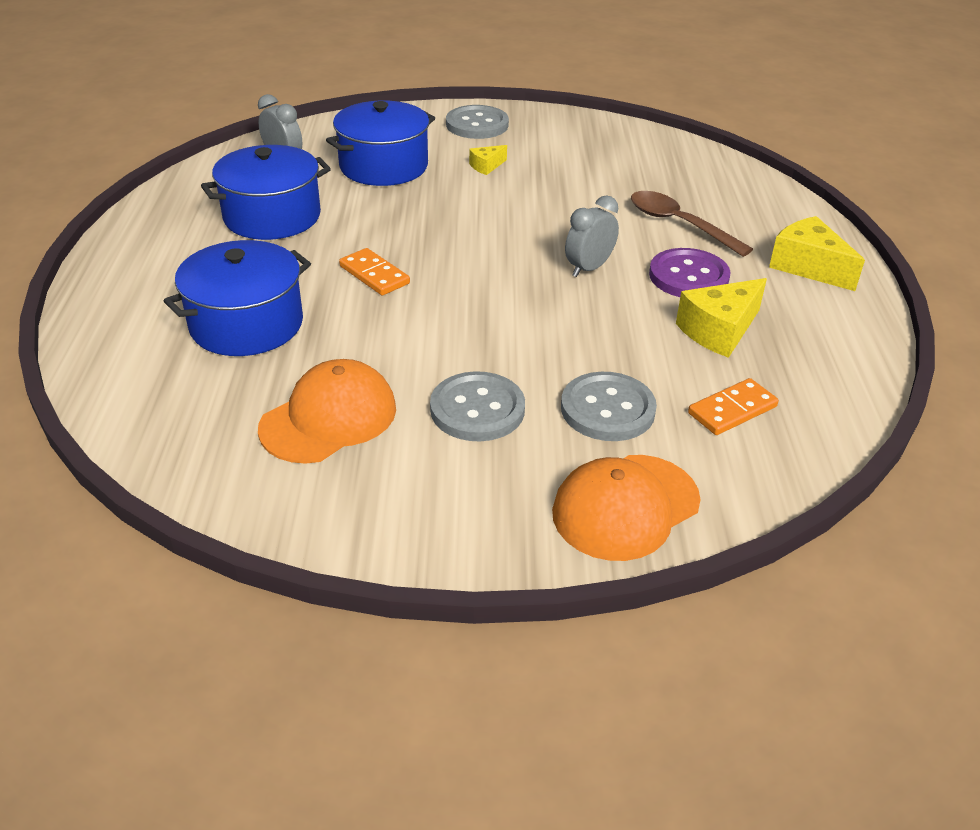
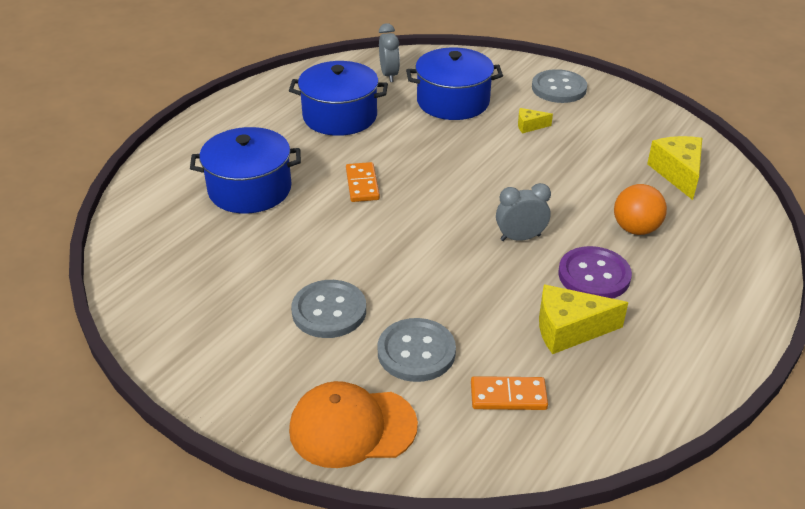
camera: 35 degrees right, 0 degrees up
(329, 418) = (234, 275): orange cap -> none
(679, 224) = (635, 229): brown spoon -> orange ball
(808, 267) = (710, 308): yellow cheese -> yellow cheese (677, 173)

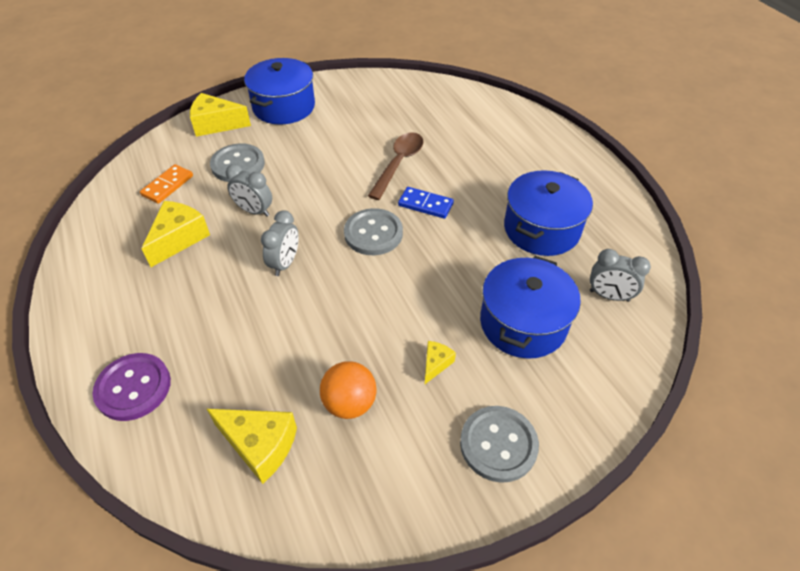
camera: 120 degrees right, 10 degrees up
(250, 189) = (462, 148): blue pot -> blue pot (284, 107)
(311, 223) = (398, 164): none -> brown spoon
(329, 311) = (306, 144): grey button -> grey button (373, 233)
(352, 427) = (216, 124): orange cap -> yellow cheese
(362, 184) = (425, 204): orange domino -> blue domino
(477, 294) = (254, 211): none -> grey clock
(594, 275) = (207, 282): purple button -> purple button (133, 388)
(635, 229) = (224, 346): orange ball -> orange ball (350, 403)

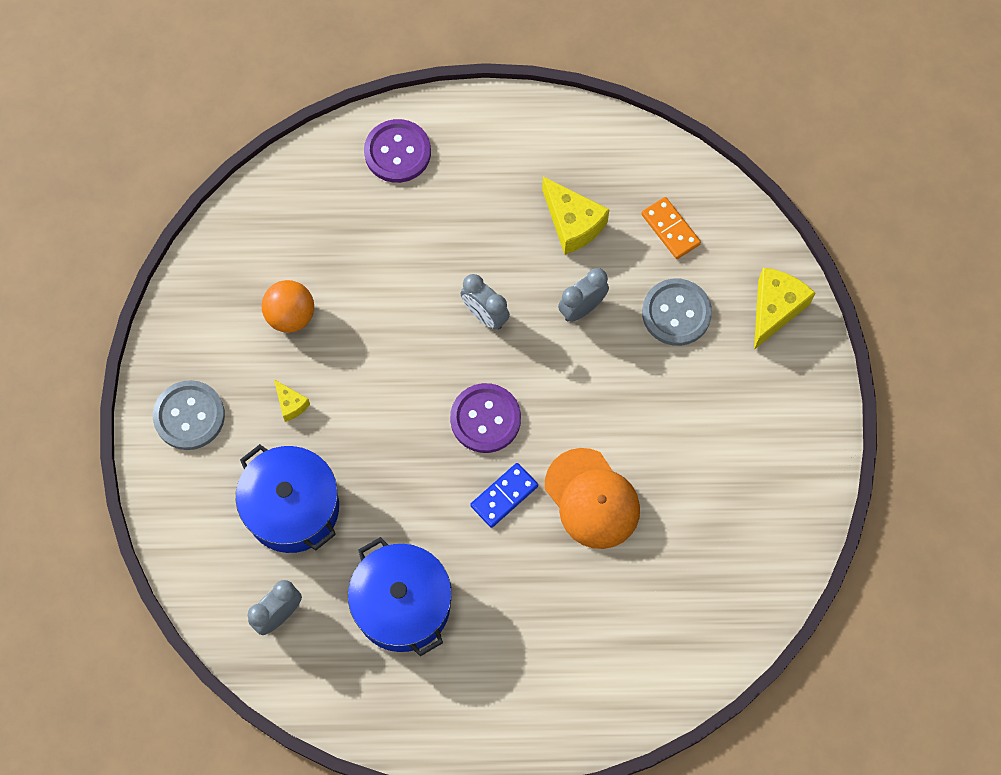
camera: 115 degrees right, 20 degrees up
(260, 445) = (289, 234): yellow cheese -> none
(284, 107) = (781, 403): blue pot -> none
(373, 233) = (485, 419): grey button -> purple button
(398, 164) = (592, 499): brown spoon -> orange cap

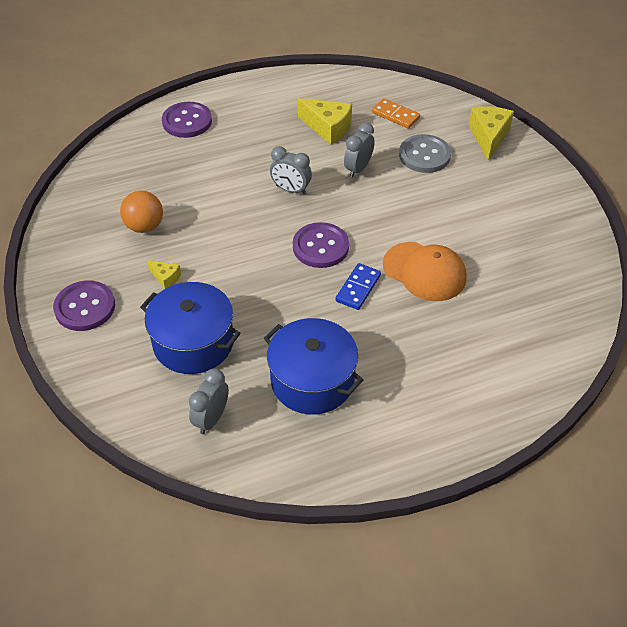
camera: 20 degrees left, 20 degrees down
(189, 416) = (85, 307): grey button -> purple button

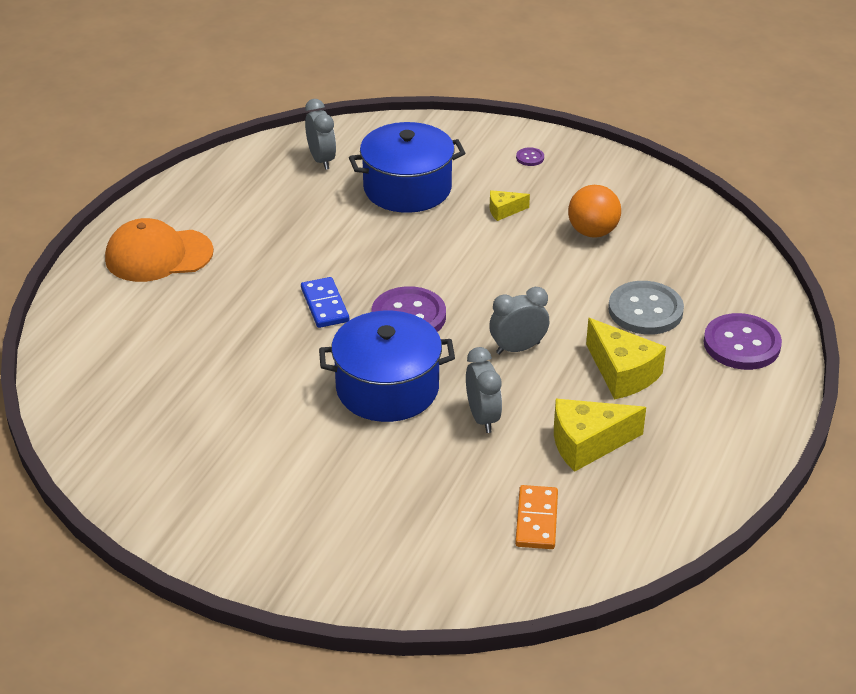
camera: 135 degrees right, 10 degrees down
(85, 307) = (530, 158): purple button -> purple button, size x0.43
(312, 380) = (275, 221): blue pot -> blue pot (387, 388)
(395, 115) = (536, 520): orange domino -> orange domino turned 75 degrees counterclockwise
(424, 155) = (431, 487): grey button -> grey button (645, 310)
(424, 271) = (278, 358): orange cap -> orange cap (158, 255)
(488, 137) = (382, 572): yellow cheese -> yellow cheese (622, 373)

